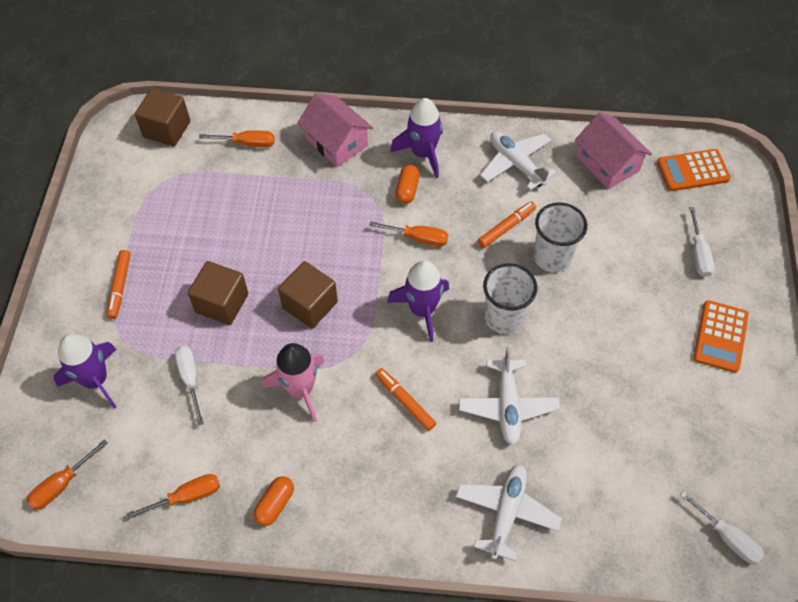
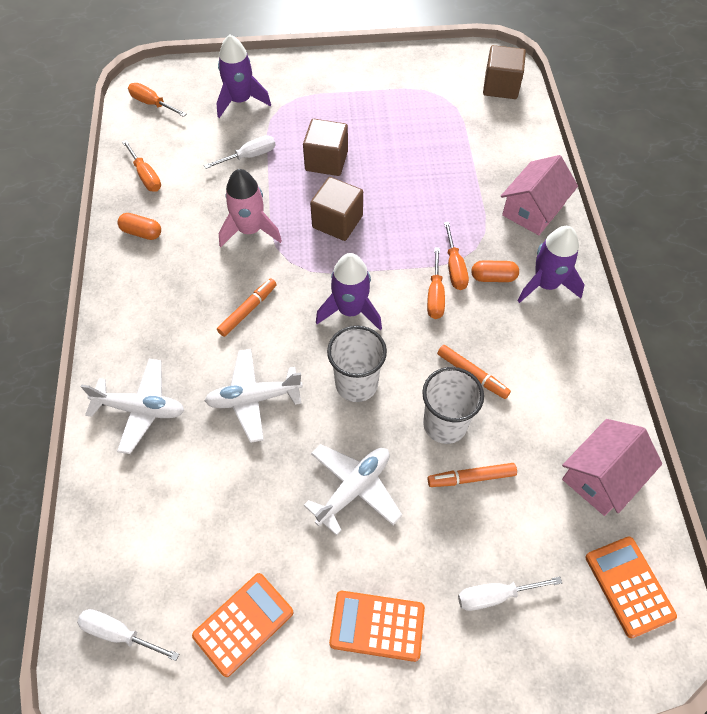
camera: 80 degrees right, 0 degrees up
(120, 287) = (328, 95): orange marker -> orange marker (471, 477)
(247, 143) = (506, 143): orange screwdriver -> orange screwdriver (454, 267)
(516, 164) = (564, 375): white plane -> white plane (354, 489)
(718, 435) = (243, 624): none -> orange calculator
(726, 537) = (120, 633): white screwdriver -> white screwdriver turned 75 degrees clockwise

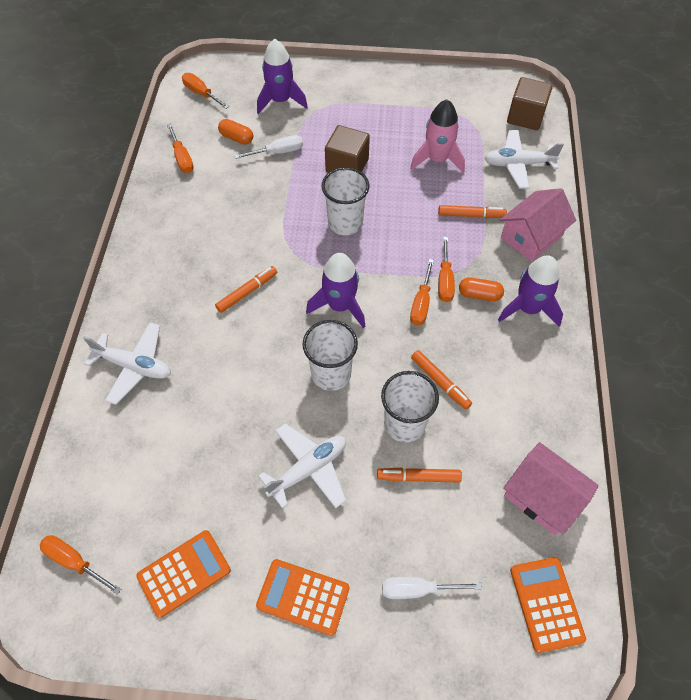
camera: 10 degrees right, 0 degrees up
(120, 633) = (75, 562): white screwdriver -> orange screwdriver
(142, 232) = (168, 208): orange capsule -> orange capsule (236, 138)
(250, 230) = (264, 220): pink rocket -> pink rocket (437, 159)
(254, 398) = (235, 372): white plane -> white plane (518, 164)
(337, 222) = (345, 223): brown cube -> white cup
(467, 196) = (471, 215): none -> orange marker
(601, 476) = (542, 496): pink house -> pink house turned 75 degrees clockwise

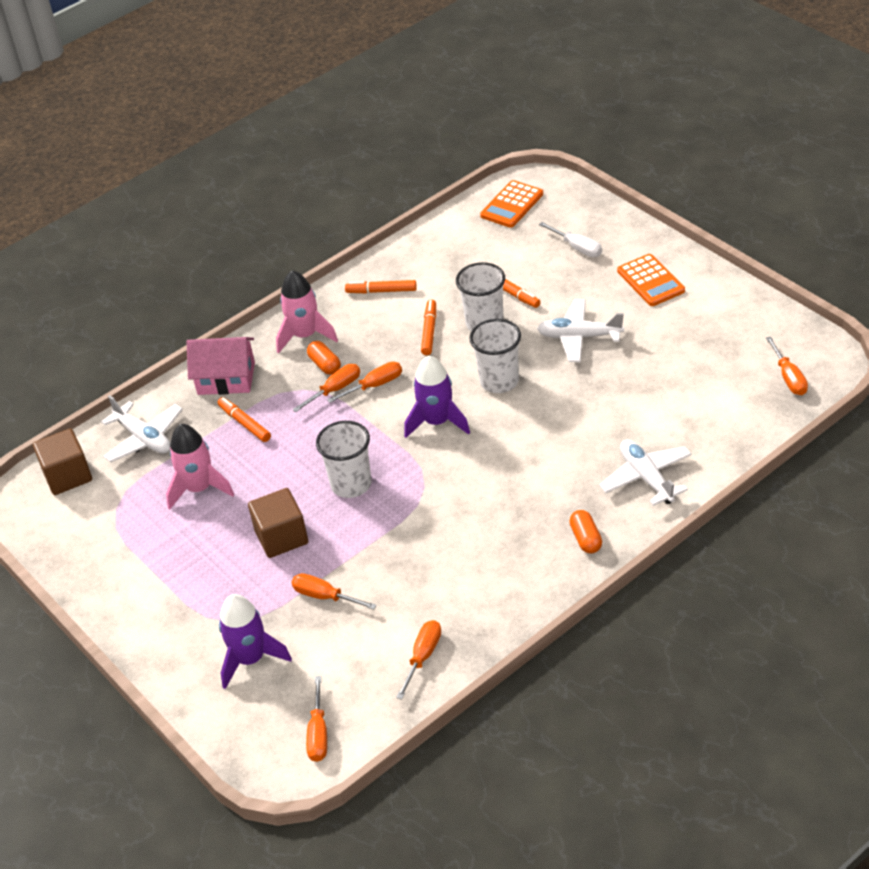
camera: 130 degrees left, 15 degrees down
(184, 573) = (717, 331): orange calculator -> none
(236, 138) = (345, 643): orange capsule -> orange capsule (586, 539)
(247, 292) = (498, 479): orange marker -> orange marker (381, 291)
(278, 152) = (325, 596): white screwdriver -> orange screwdriver
(528, 308) = (305, 335): purple rocket -> pink rocket
(542, 496) = (448, 243): pink house -> none

